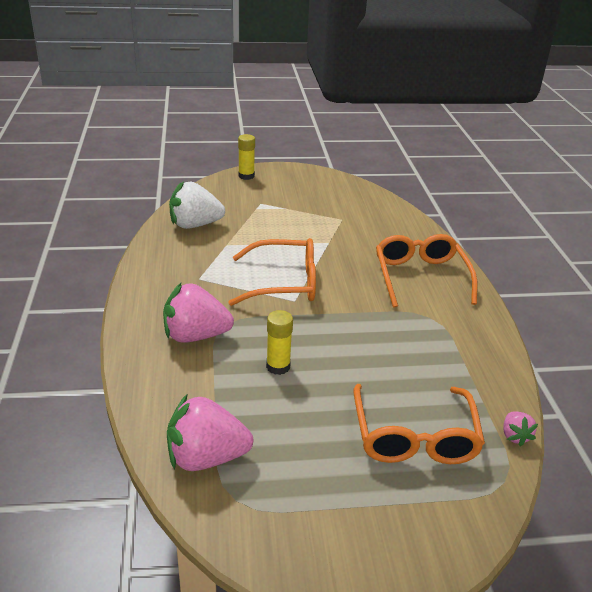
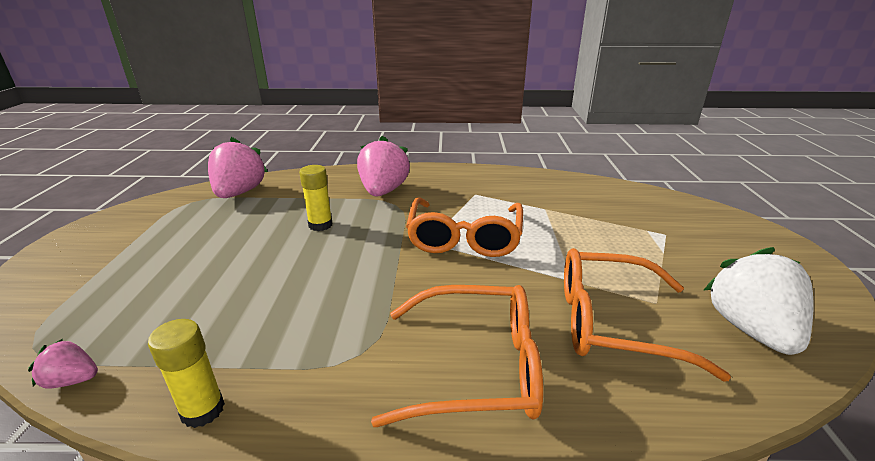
camera: 100 degrees right, 5 degrees down
(195, 225) = (583, 193): white strawberry -> white strawberry (750, 329)
(246, 176) = (746, 228): yellow glue stick -> yellow glue stick (203, 410)
(414, 436) = (161, 292): orange glasses -> orange glasses (614, 323)

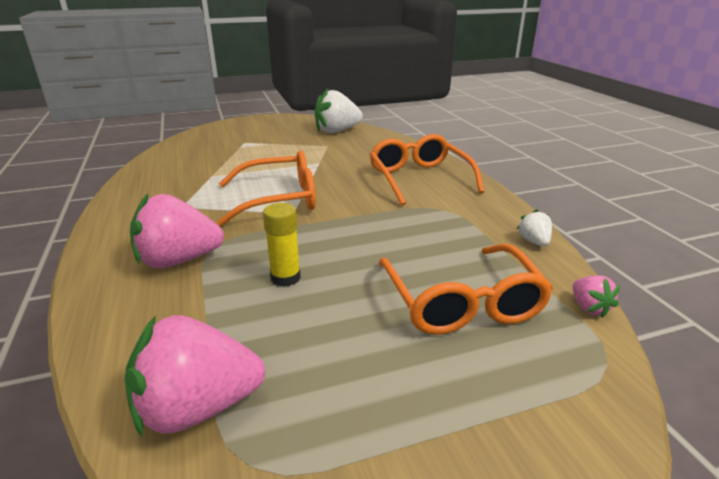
camera: 110 degrees left, 0 degrees up
(203, 410) = (534, 241): yellow glue stick -> white strawberry
(614, 323) = (354, 153): orange glasses -> orange glasses (461, 301)

